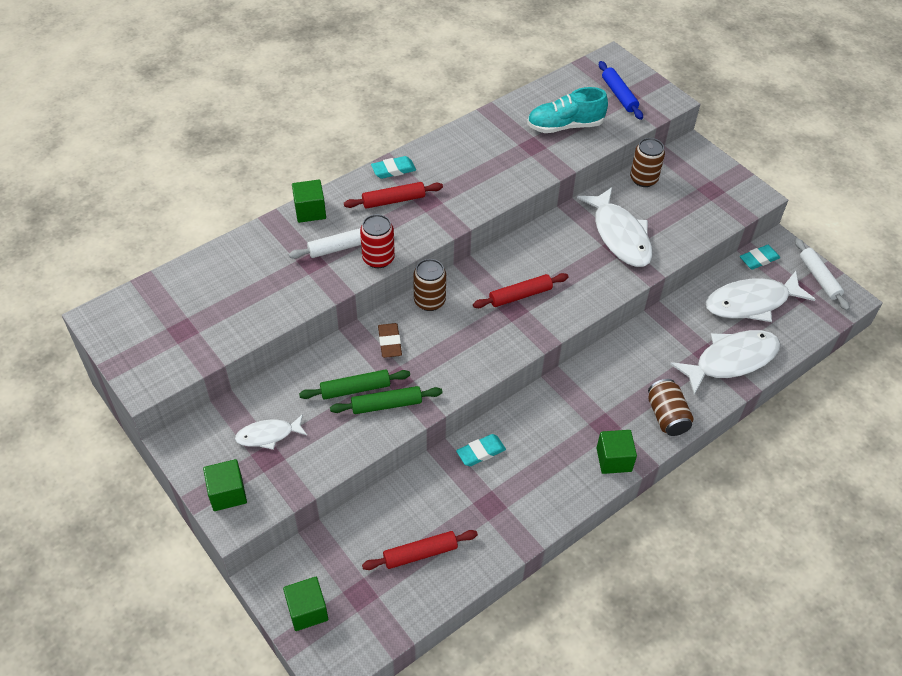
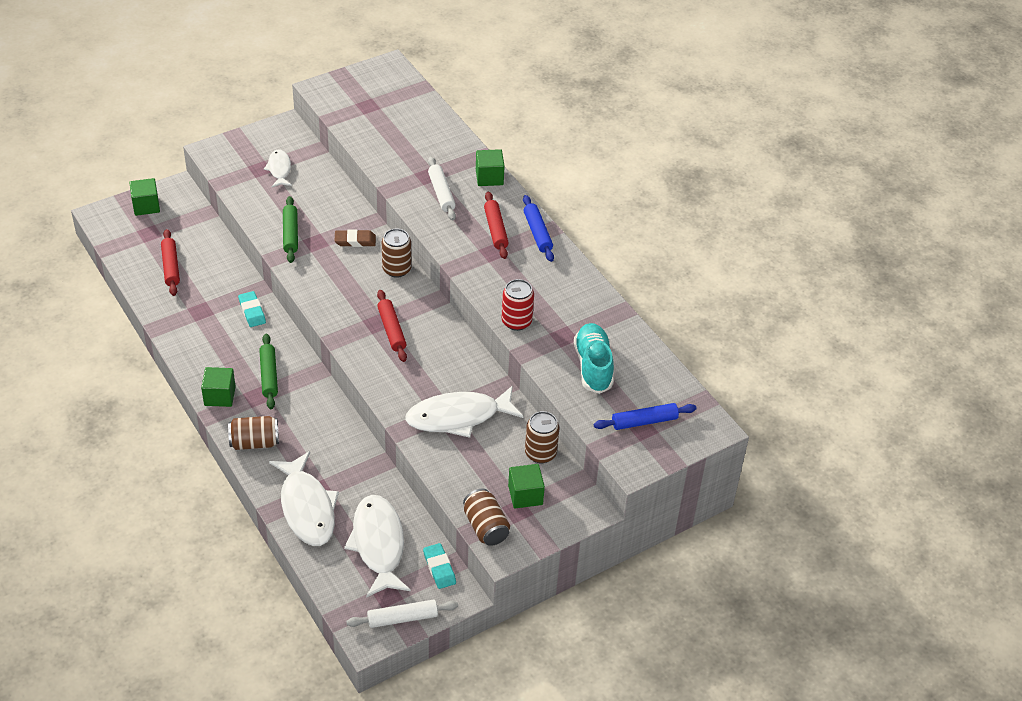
camera: 95 degrees right, 5 degrees down
(227, 493) = (234, 148): green cube -> green cube (525, 495)
(355, 389) = (311, 217): green rolling pin -> green rolling pin (269, 375)
(378, 258) = (423, 215): red can -> red can (516, 321)
(393, 170) = (537, 233): turquoise eraser -> blue rolling pin
(736, 208) = (486, 527): none -> brown can

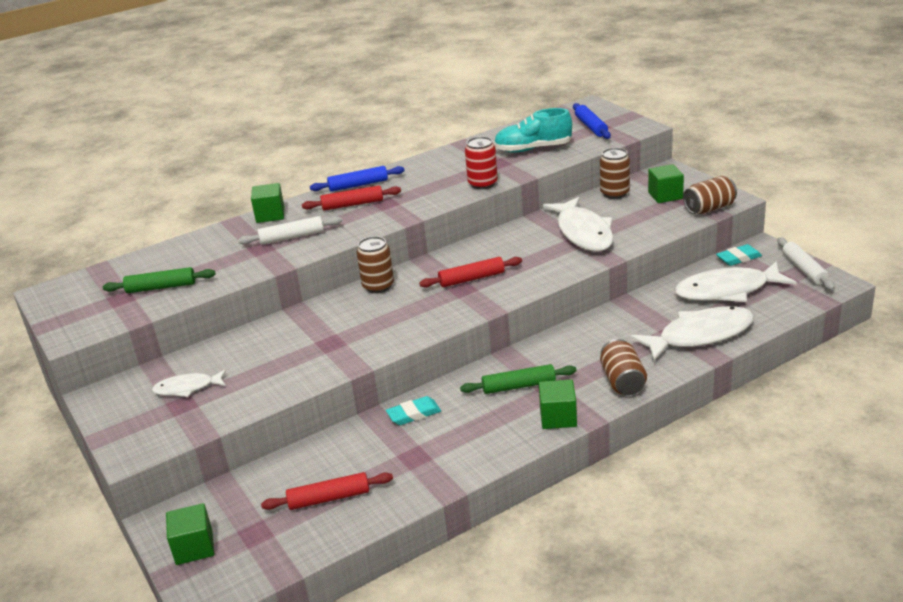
camera: 85 degrees left, 15 degrees down
(290, 234) = (314, 362): green rolling pin -> green rolling pin (161, 287)
(355, 241) = (330, 317): brown eraser -> none

